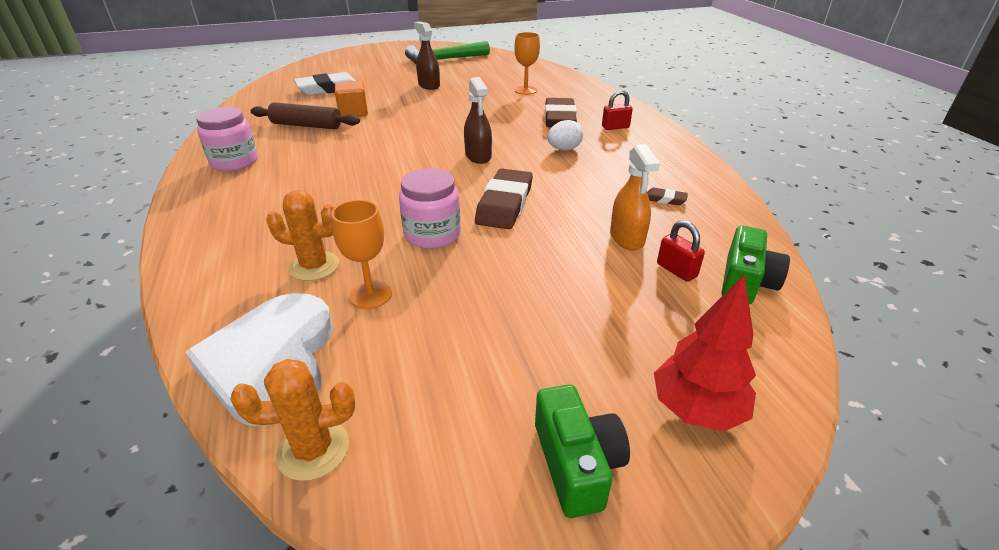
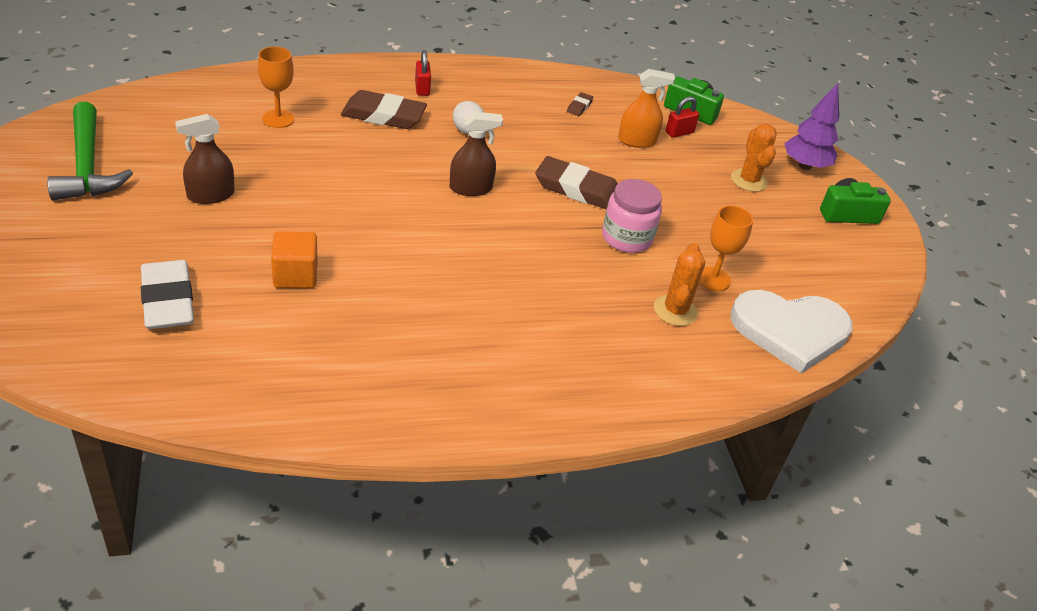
camera: 90 degrees left, 5 degrees up
(234, 162) = (438, 388): pink jar -> none
(306, 125) = (328, 323): brown rolling pin -> none
(313, 450) = (859, 309): orange cactus -> orange cactus (748, 180)
(696, 409) = (804, 166): red tree -> purple tree

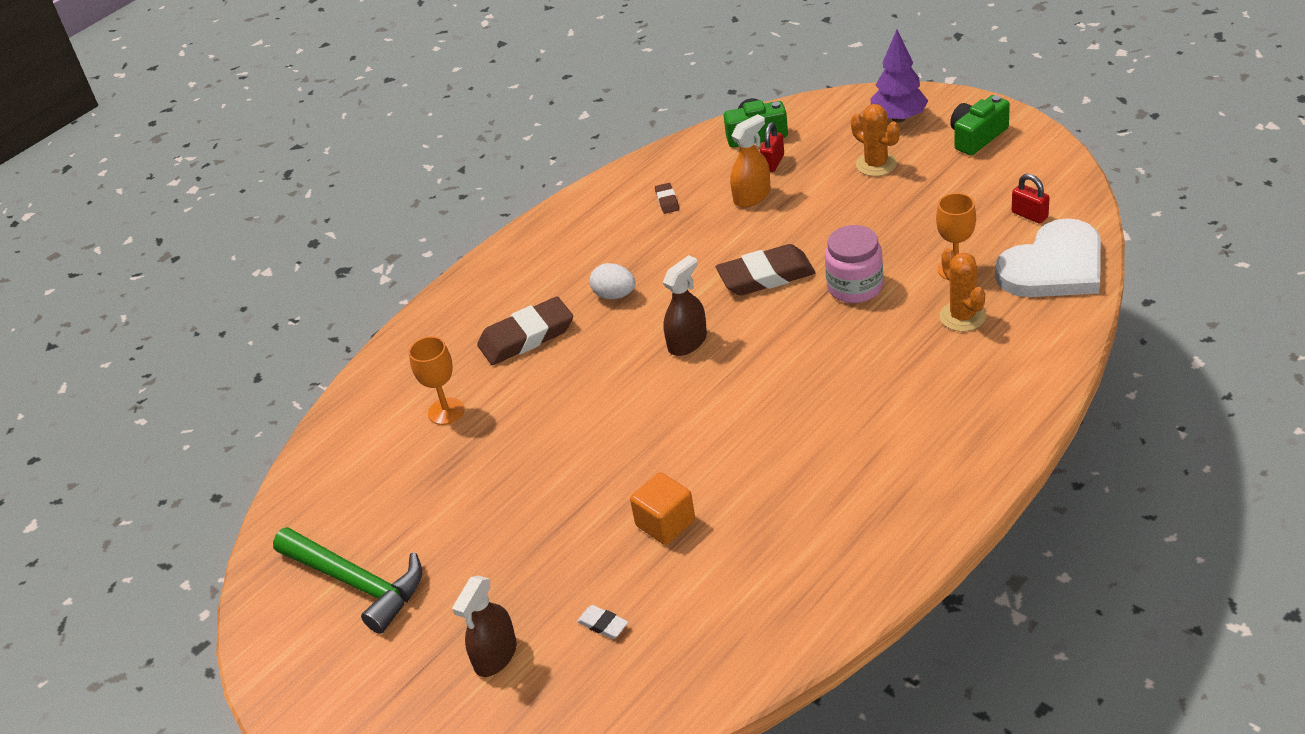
camera: 25 degrees left, 0 degrees up
(168, 300) = (603, 624): white eraser -> white eraser, size x0.45
(210, 195) = (498, 519): brown spray bottle -> brown spray bottle (495, 656)
(422, 88) = (520, 286): red padlock -> red padlock (1029, 215)

